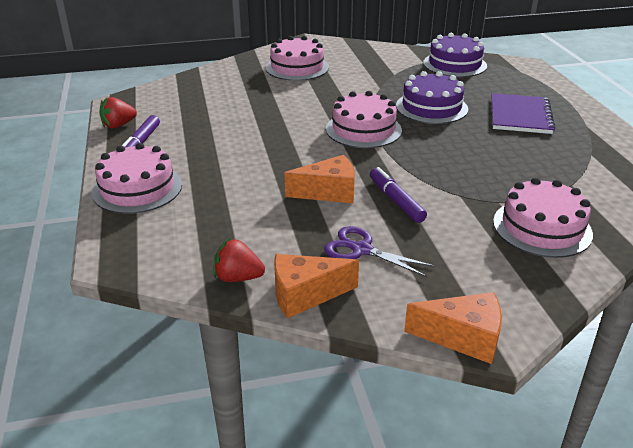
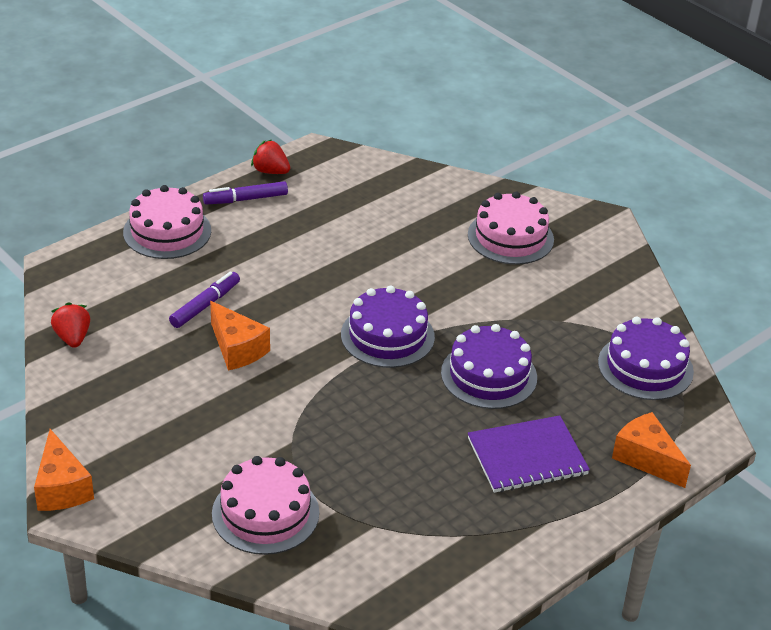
camera: 60 degrees right, 5 degrees up
(305, 295) = (70, 382): orange cheese -> orange cheese (646, 459)
(361, 250) = (152, 397): purple scissors -> none
(363, 129) = (387, 336): pink cake -> purple cake
(396, 200) = (251, 398): purple marker -> purple marker (205, 305)

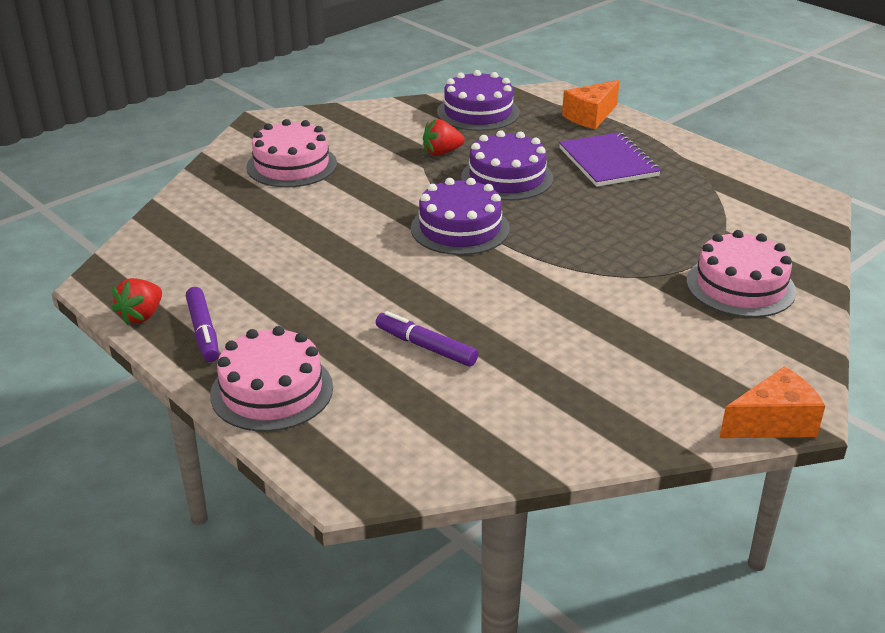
camera: 90 degrees left, 5 degrees down
(73, 338) = (508, 449): red strawberry -> red strawberry (442, 153)
(237, 349) = (501, 318): orange cheese -> none

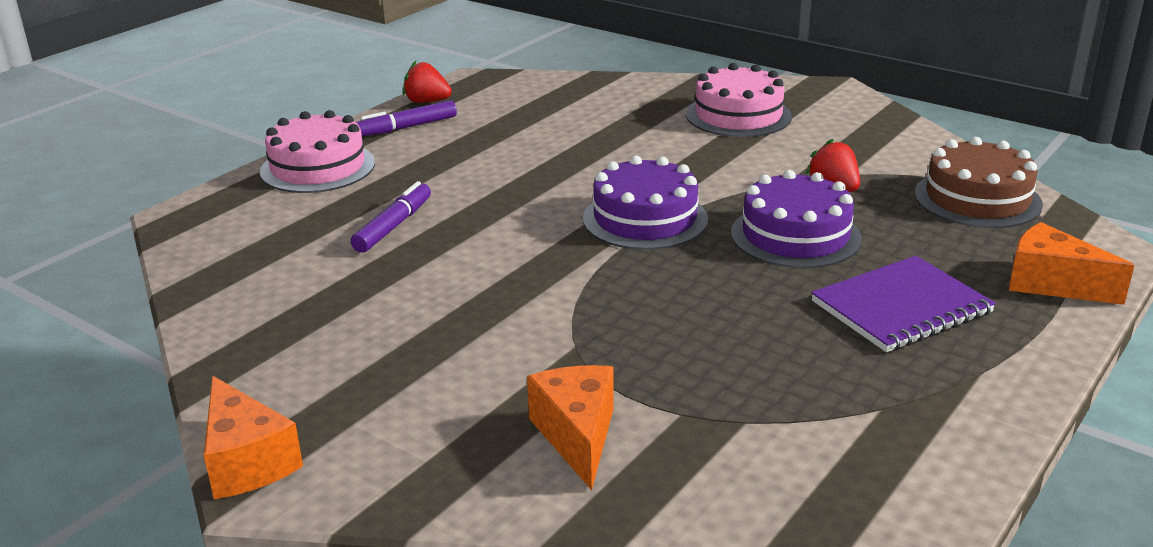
camera: 80 degrees right, 5 degrees down
(478, 112) = (977, 199): purple cake -> brown cake
(740, 286) = (577, 436): pink cake -> orange cheese

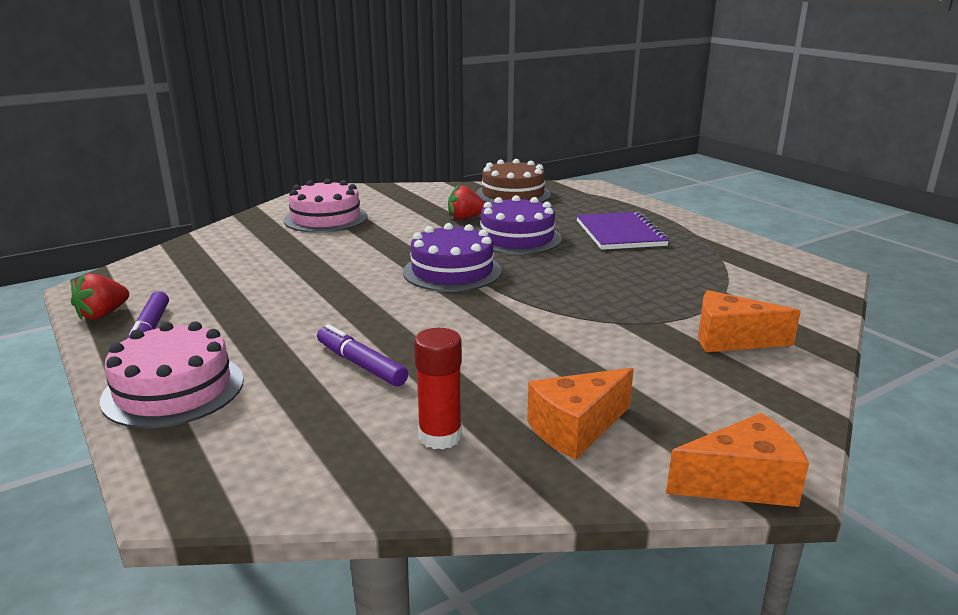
camera: 70 degrees left, 5 degrees down
(283, 290) = (440, 436): none -> red glue stick
(1051, 283) = (615, 202): orange cheese -> orange cheese (576, 429)

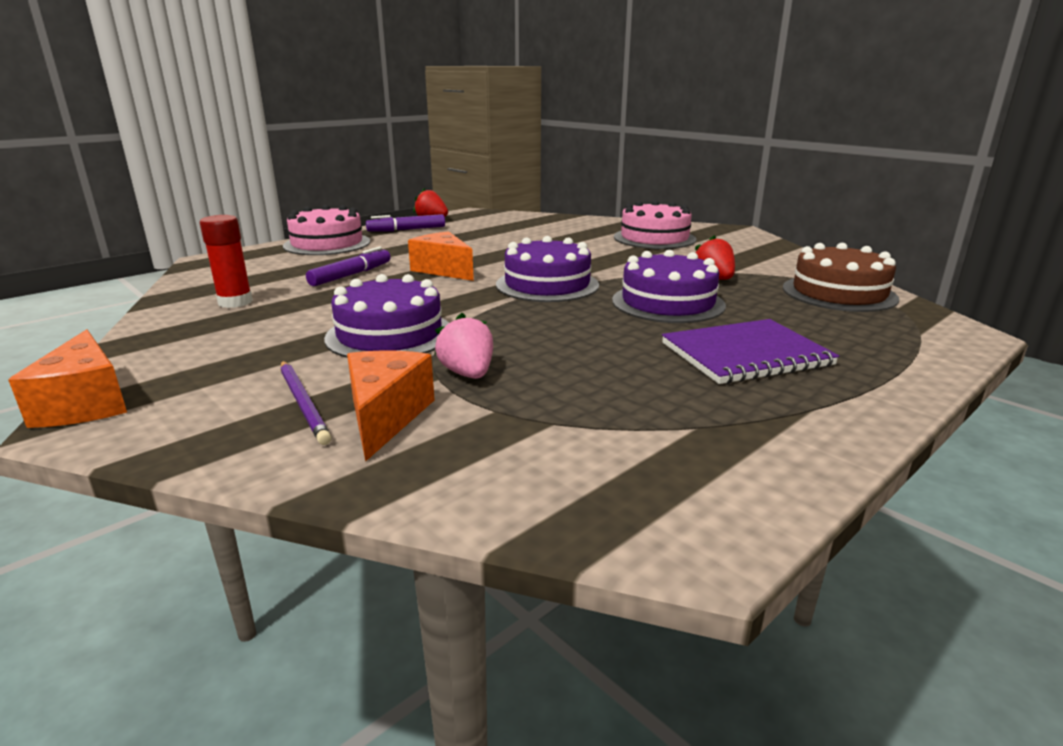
camera: 80 degrees right, 0 degrees up
(570, 340) = (390, 334): none -> purple cake
(576, 429) = (220, 340): orange cheese -> orange cheese (443, 270)
(655, 311) = (468, 374): none -> pink strawberry
(717, 371) = (303, 403): none -> purple pencil

